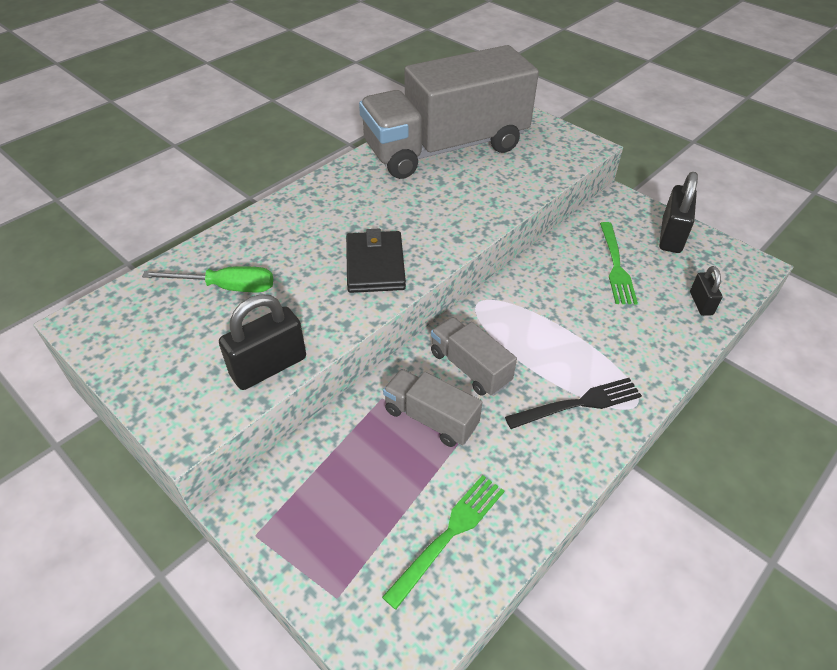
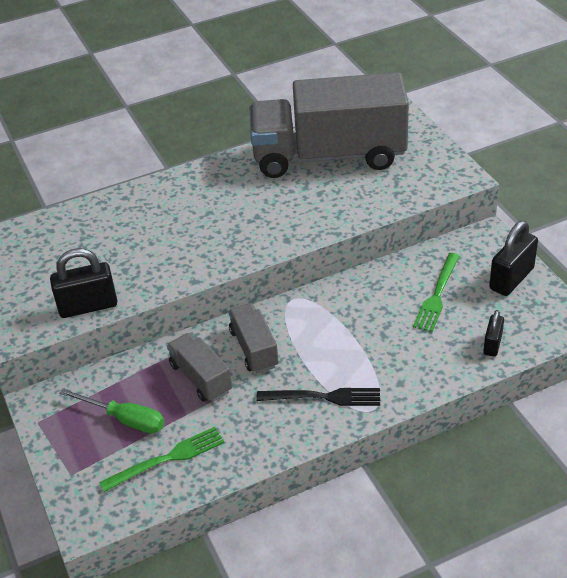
camera: 25 degrees right, 5 degrees down
(226, 287) = (87, 241): green screwdriver -> green screwdriver (125, 419)
(375, 265) = (207, 247): black wallet -> none

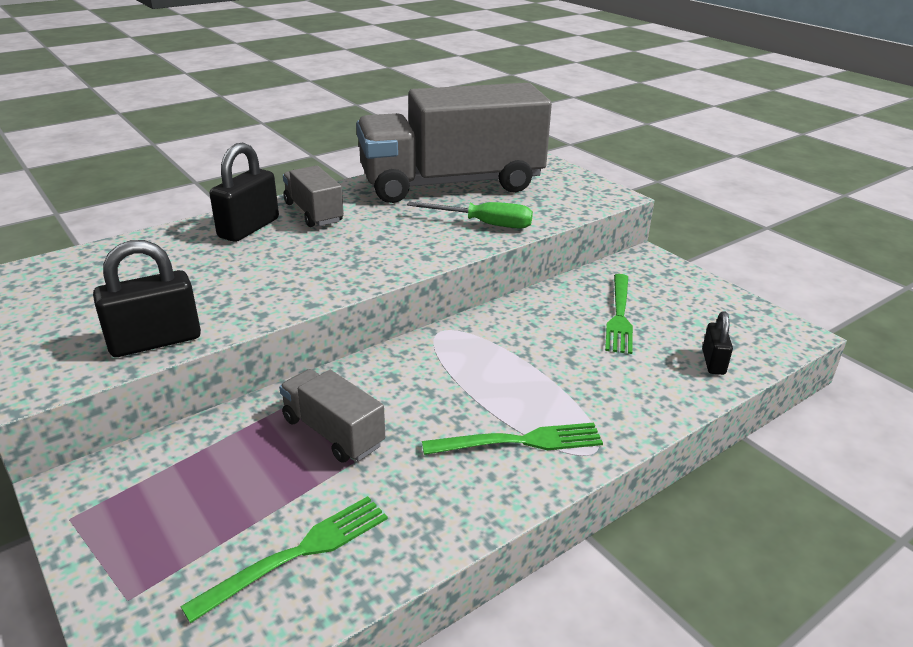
camera: 15 degrees left, 10 degrees down
(125, 419) = (220, 500): green screwdriver -> green screwdriver (484, 224)
(254, 348) = (403, 390): grey truck -> grey truck (313, 212)
(324, 397) = (521, 441): black fork -> green fork
(511, 279) = (698, 295): black padlock -> black padlock (249, 228)

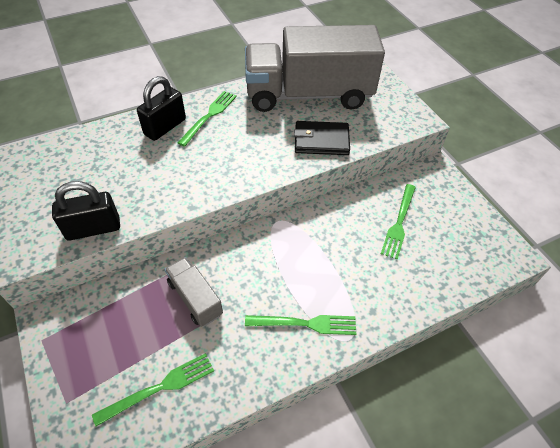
camera: 10 degrees right, 20 degrees up
(313, 212) = (209, 116): grey truck -> green fork
(484, 224) = (321, 141): green screwdriver -> black wallet
(713, 362) = (450, 274): black padlock -> none

